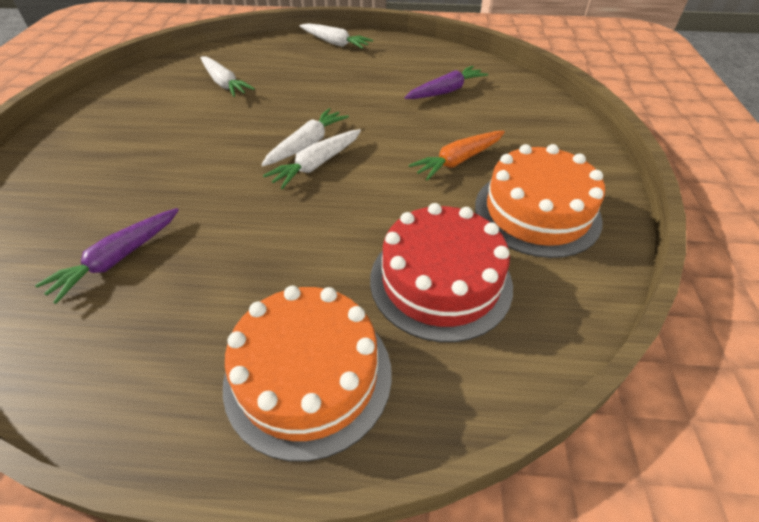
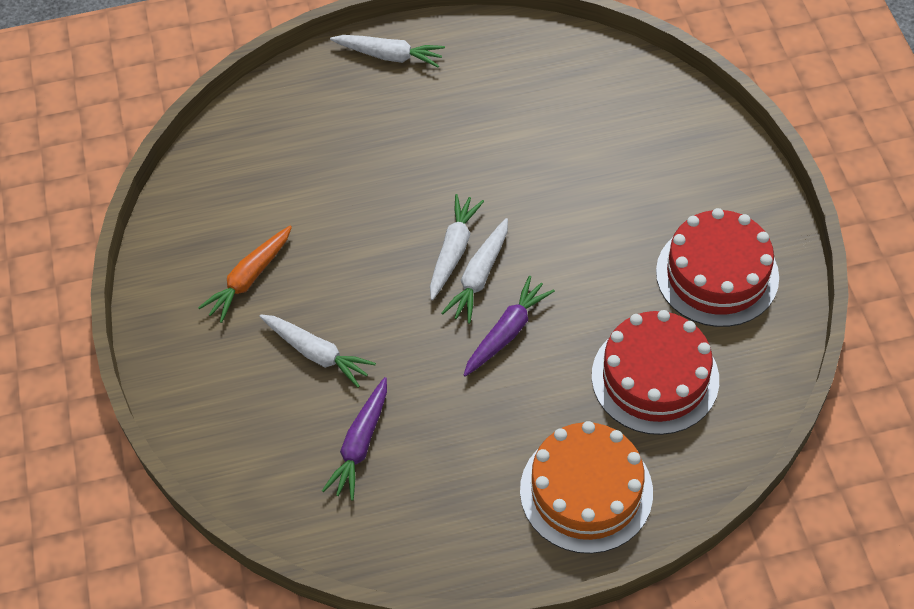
camera: 15 degrees left, 10 degrees up
(224, 83) = (295, 177): white carrot -> white carrot (317, 353)
(445, 91) = (569, 117): purple carrot -> purple carrot (507, 332)
(458, 161) = (622, 228): orange carrot -> orange carrot (249, 278)
(537, 212) = (717, 274): orange cake -> red cake

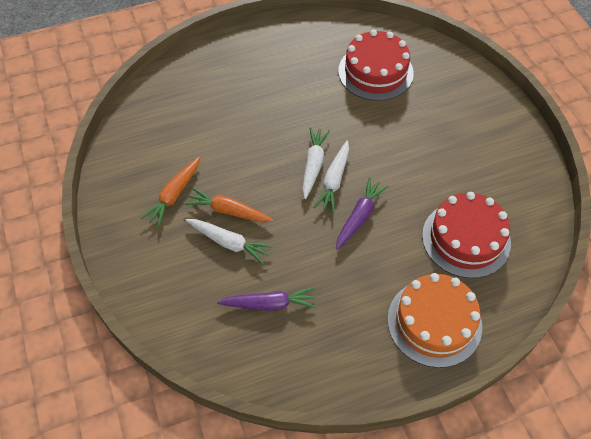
camera: 10 degrees left, 0 degrees up
(322, 308) = (228, 211): none -> orange carrot
(360, 444) = (269, 304): purple carrot -> purple carrot turned 105 degrees counterclockwise
(389, 55) = (250, 42): white carrot -> none
(717, 274) = (493, 167): red cake -> red cake (375, 72)

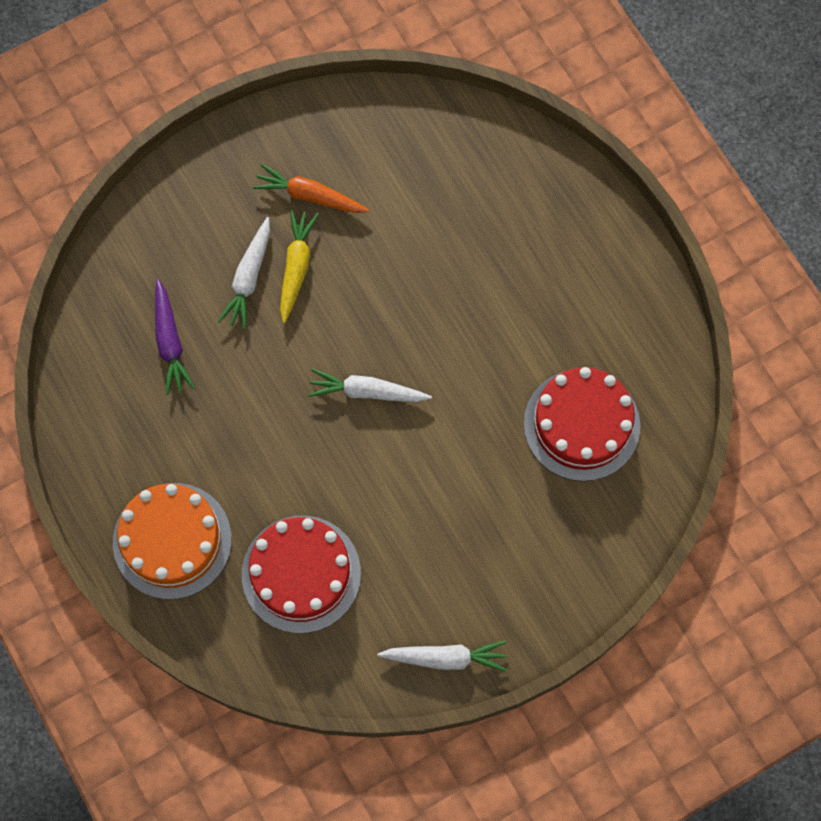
camera: 80 degrees right, 15 degrees up
(228, 211) = (296, 267): orange carrot -> yellow carrot
(313, 165) = (389, 361): white carrot -> white carrot (445, 658)
(359, 217) = (314, 432): purple carrot -> none

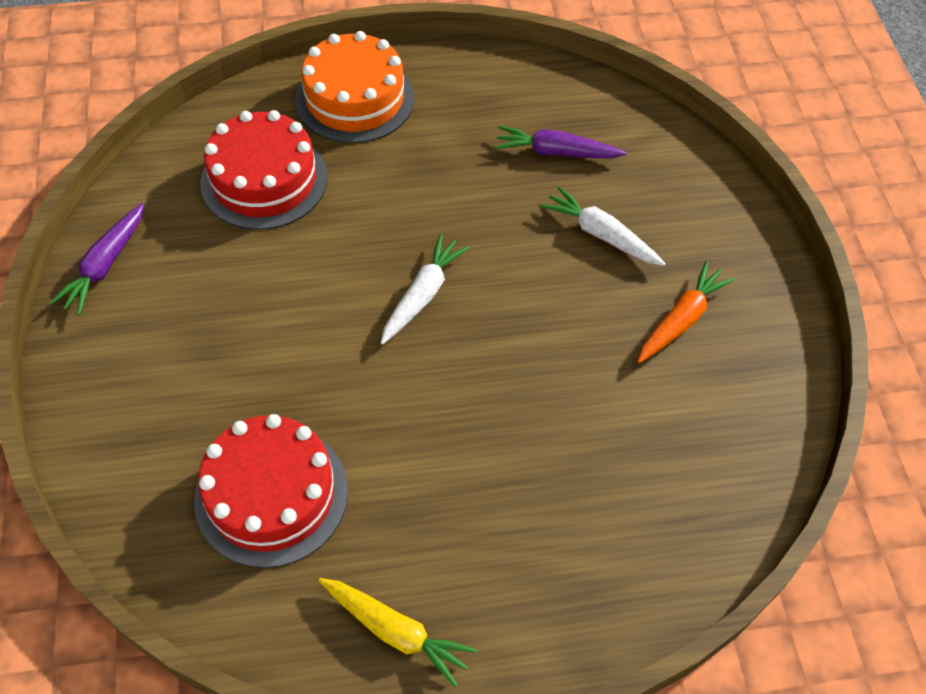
camera: 110 degrees right, 15 degrees down
(296, 267) = (597, 279): yellow carrot -> yellow carrot (395, 631)
(445, 658) = (105, 265): white carrot -> purple carrot

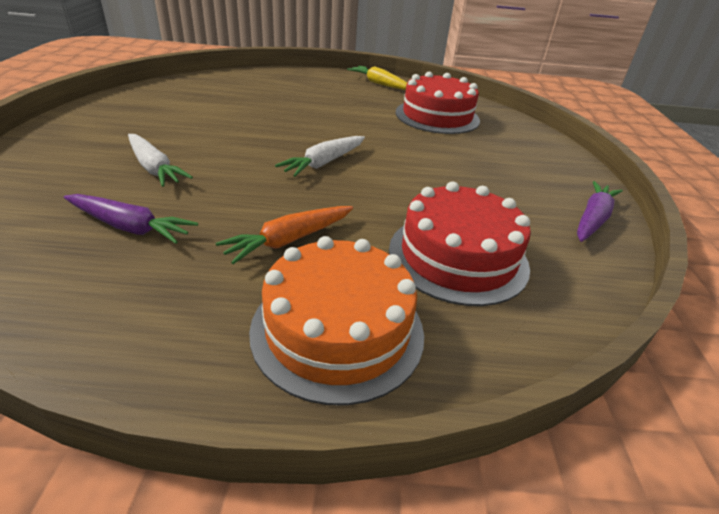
camera: 170 degrees left, 20 degrees down
(681, 320) = (148, 126): orange carrot -> orange carrot (289, 240)

